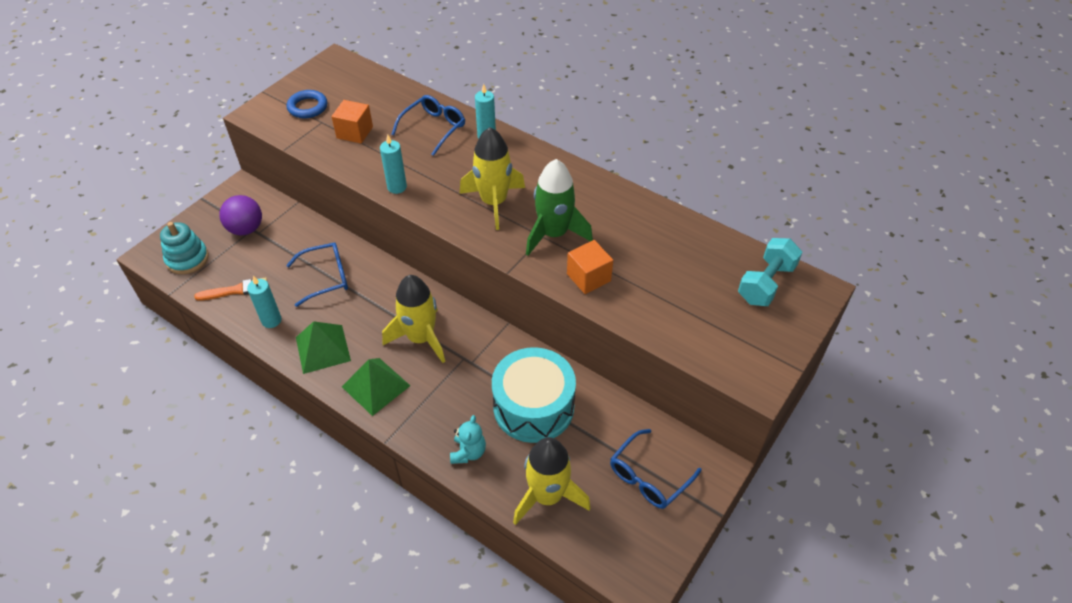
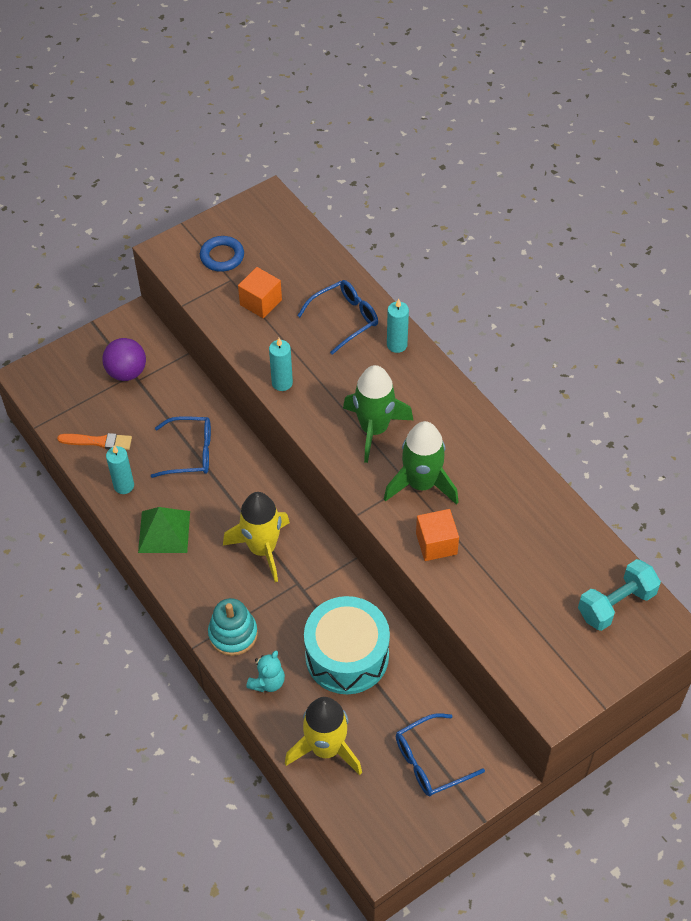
camera: 20 degrees right, 5 degrees up
(187, 259) = (61, 392): turquoise stacking toy -> turquoise stacking toy (233, 634)
(375, 386) = (202, 587): green pyramid -> none
(494, 202) = (374, 429): yellow rocket -> green rocket

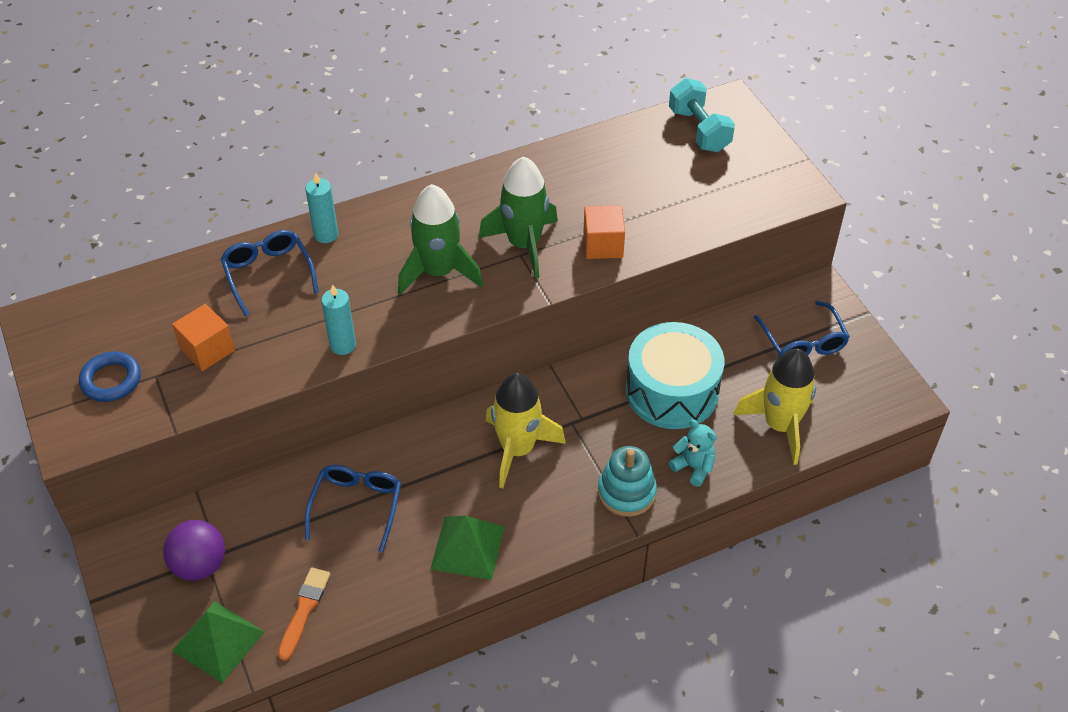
camera: 80 degrees left, 5 degrees down
(68, 399) = (218, 641): none -> green pyramid
(124, 486) = (385, 586): turquoise candle -> none

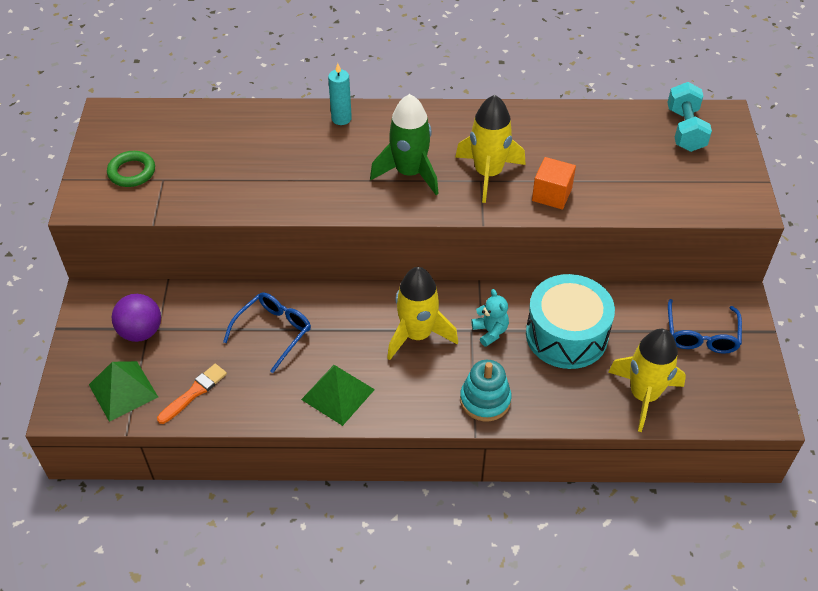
camera: 25 degrees right, 0 degrees up
(111, 380) = (132, 172): blue ring -> green ring
(207, 350) = (209, 173): orange cube -> none
(268, 274) = (283, 134): blue glasses -> none
(343, 345) = (306, 203): turquoise candle -> none
(524, 244) = (488, 174): green rocket -> yellow rocket
(693, 467) = (551, 401): turquoise teddy bear -> turquoise teddy bear (490, 331)

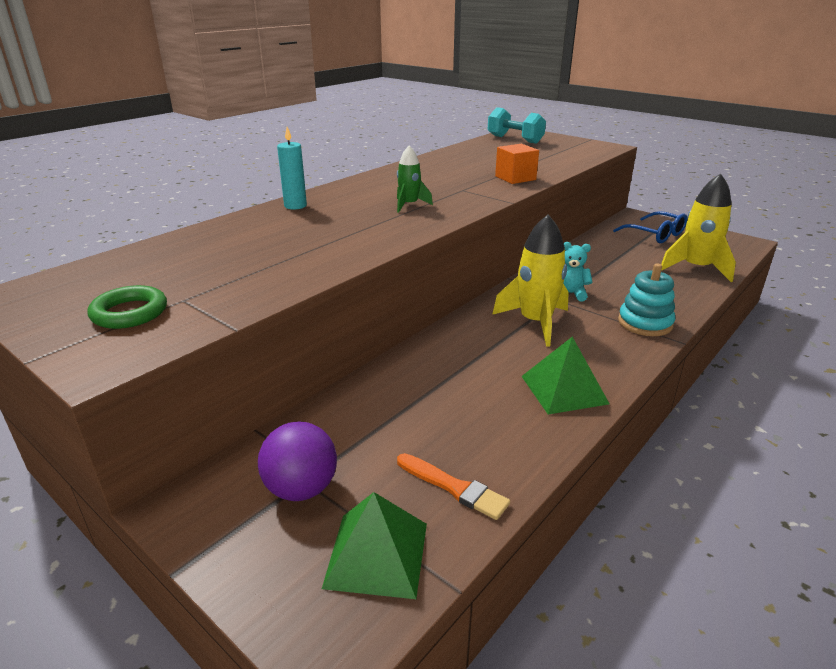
camera: 50 degrees left, 20 degrees down
(194, 392) = (454, 487): orange brush -> orange brush turned 135 degrees clockwise
(273, 332) = (434, 392): blue glasses -> none
(409, 173) = (409, 205): green rocket -> green rocket, size x0.55
(488, 174) = (459, 186): yellow rocket -> none
(566, 335) = (607, 270): turquoise drum -> none

